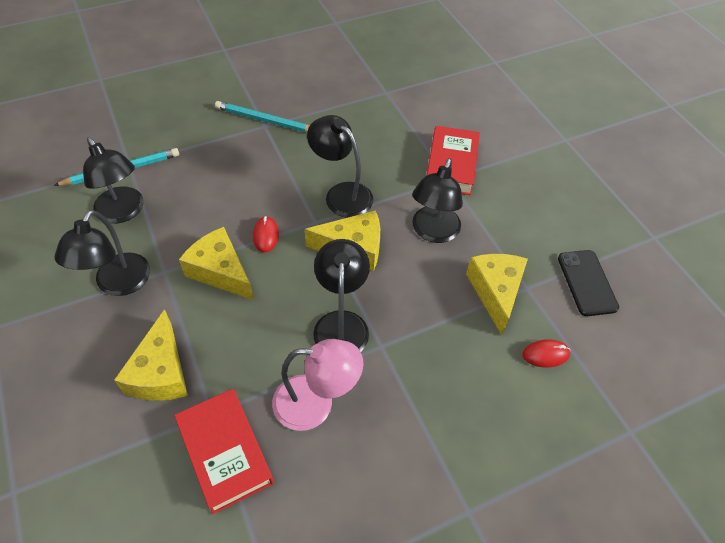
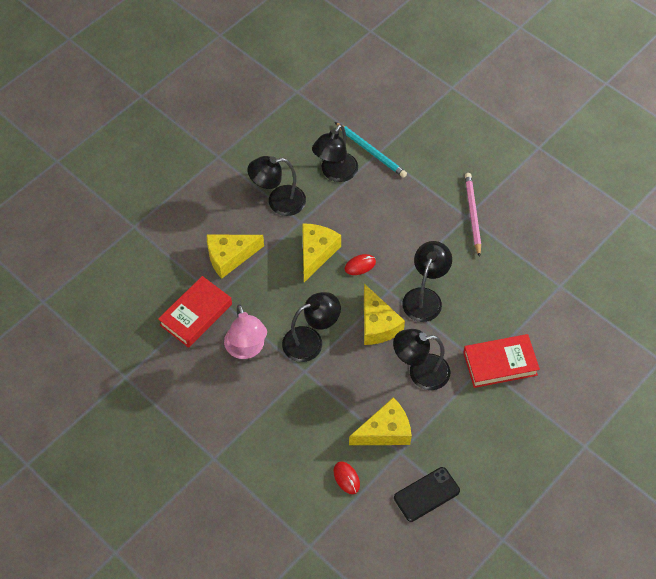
camera: 70 degrees right, 5 degrees up
(265, 120) = (472, 214): turquoise pencil -> pink pencil

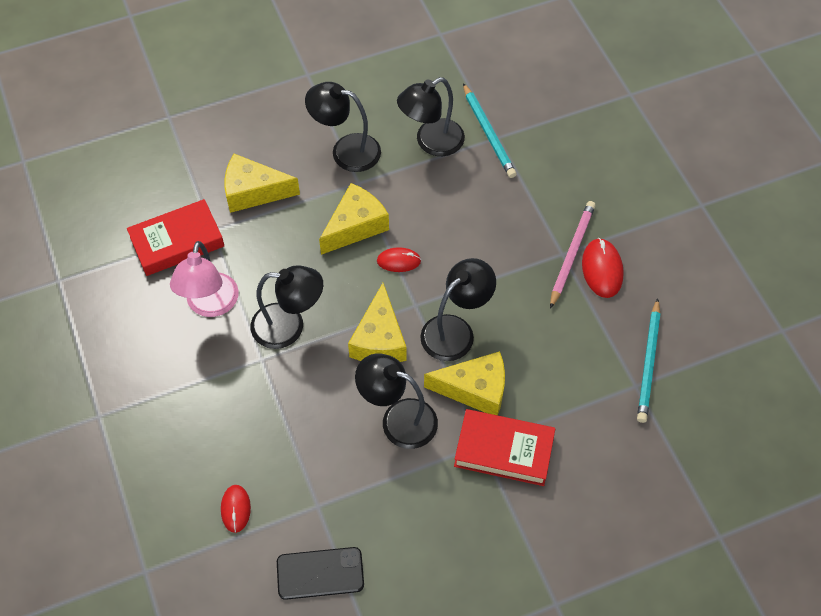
camera: 25 degrees right, 0 degrees up
(385, 431) = (314, 472): yellow cheese -> yellow cheese (475, 389)
(498, 217) = (602, 269): none -> red mouse
(560, 267) = (649, 363): none -> turquoise pencil

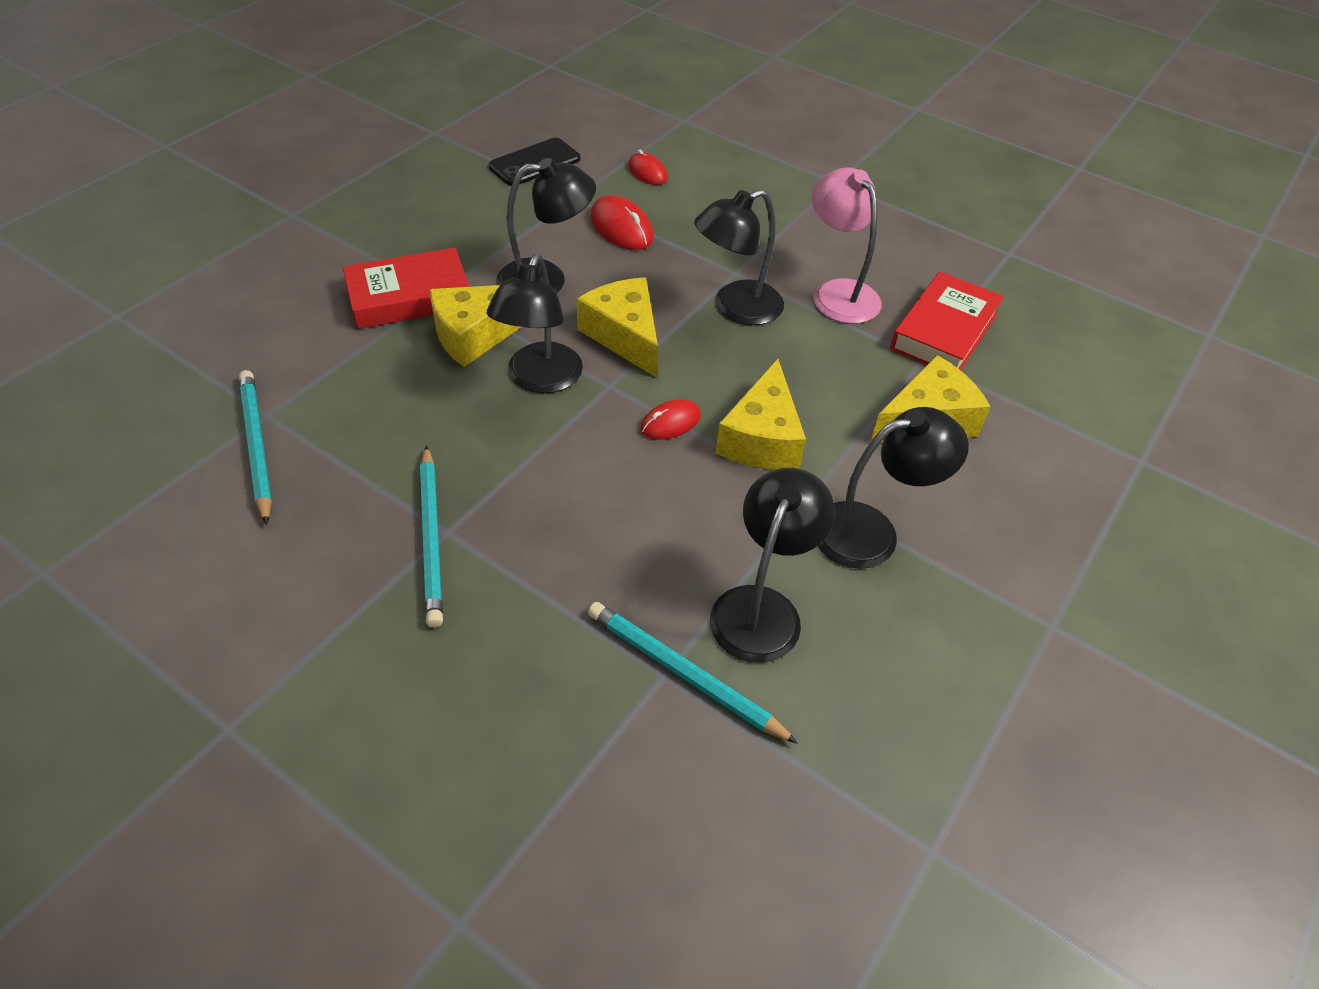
camera: 145 degrees right, 10 degrees down
(571, 254) = (432, 537): pink pencil -> turquoise pencil
(602, 269) = (373, 536): red mouse -> red mouse (621, 228)

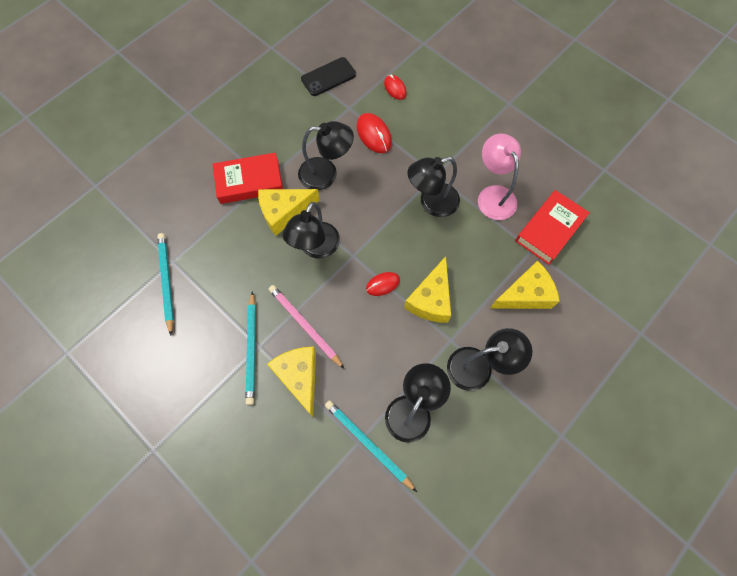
camera: 10 degrees right, 20 degrees up
(532, 493) = (305, 326): none -> pink pencil
(624, 336) = (365, 219): yellow cheese -> yellow cheese (299, 377)

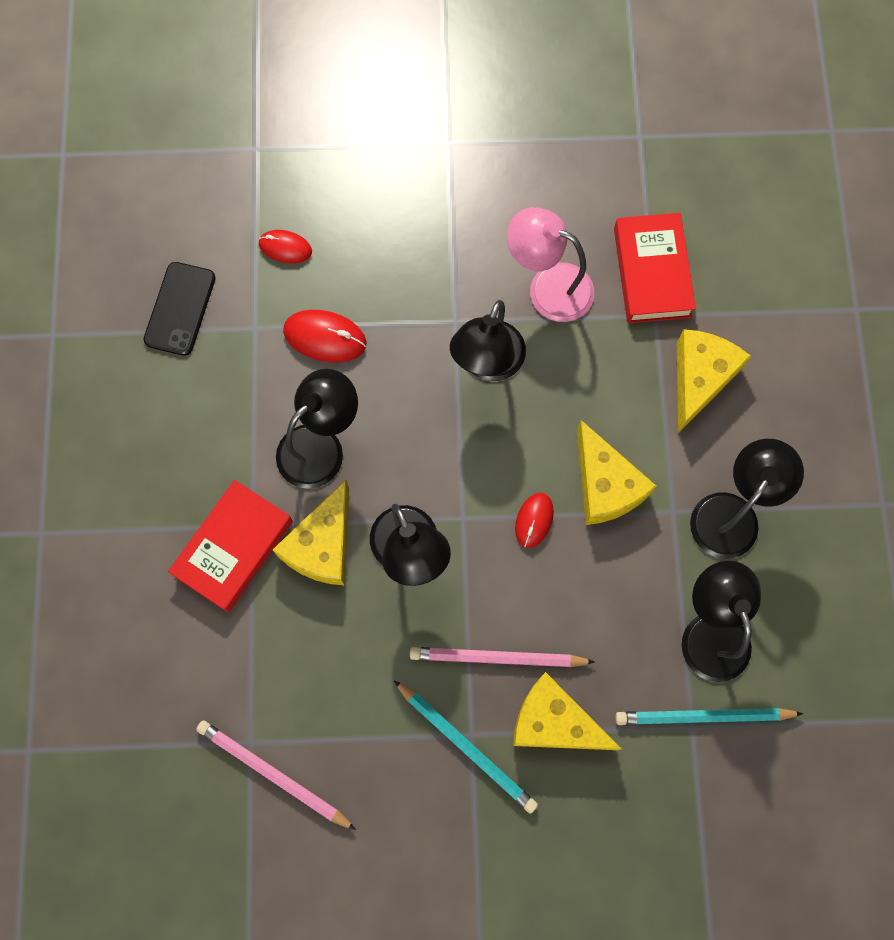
camera: 45 degrees left, 5 degrees up
(166, 282) = (273, 774): turquoise pencil -> pink pencil

